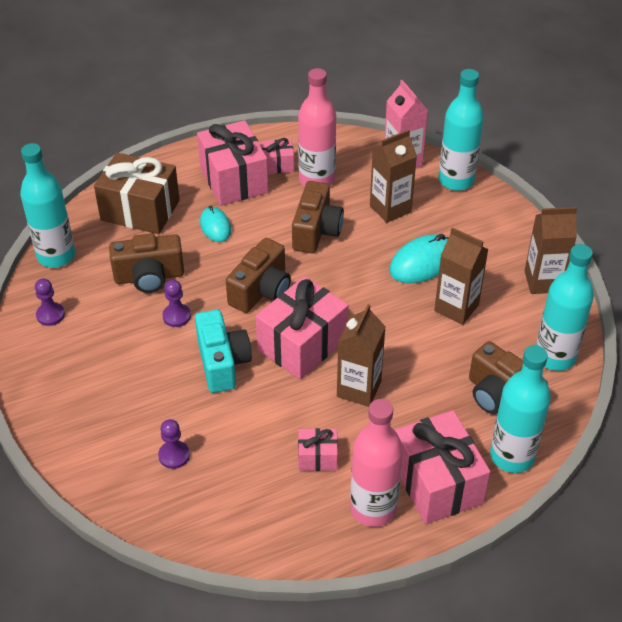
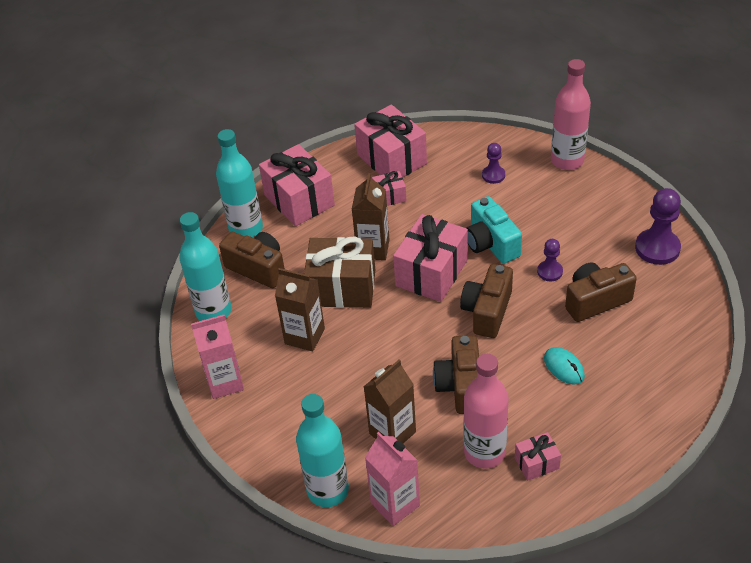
camera: 170 degrees right, 0 degrees up
(50, 315) = (657, 248): purple pawn -> purple pawn, size x1.75
(56, 256) = (695, 300): turquoise bottle -> none
(140, 210) = (650, 368): brown gift -> brown gift (342, 288)
(233, 180) = (575, 430): pink gift -> pink gift (391, 159)
(373, 508) = (341, 176): pink bottle -> pink bottle (567, 160)
(422, 262) = (345, 375): turquoise mouse -> none
(543, 281) = (225, 382): brown carton -> pink carton

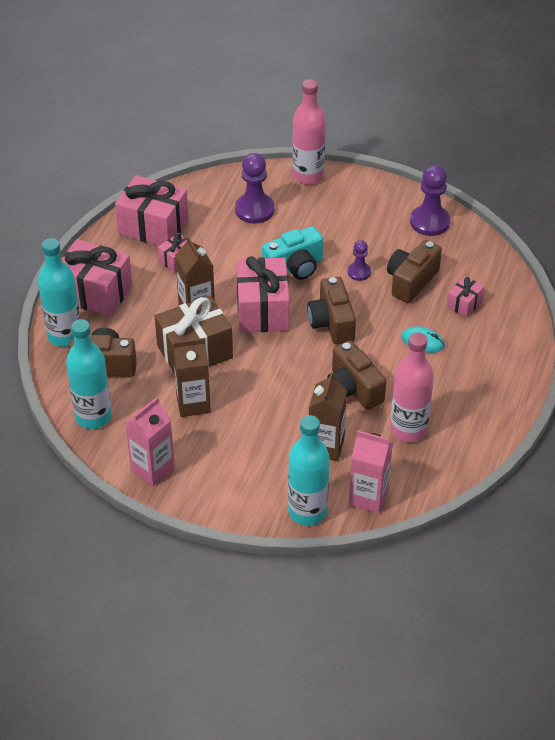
camera: 35 degrees left, 0 degrees up
(491, 243) = (294, 267): turquoise camera -> turquoise camera turned 60 degrees counterclockwise
(493, 175) = (254, 210): purple pawn -> purple pawn, size x1.75
(536, 463) = (452, 420): pink gift -> pink gift (464, 304)

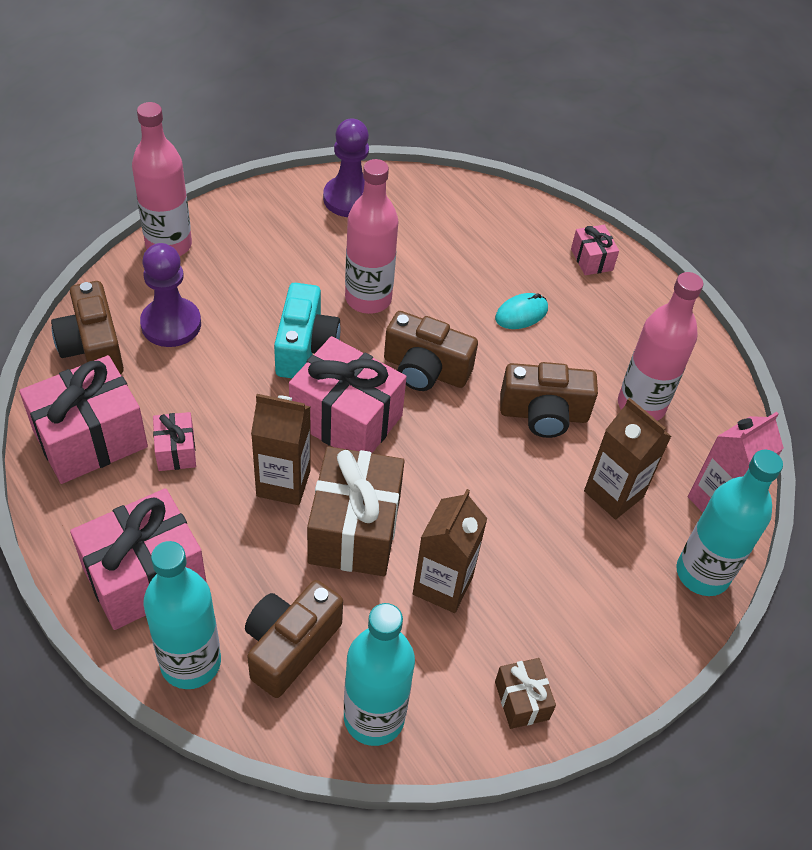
camera: 60 degrees left, 5 degrees up
(152, 469) = (521, 700): pink carton -> brown gift
(359, 272) = (368, 299): purple pawn -> pink bottle
(411, 281) = (423, 267): brown camera -> brown camera (93, 347)
(464, 304) = (495, 249): pink gift -> pink gift (591, 260)

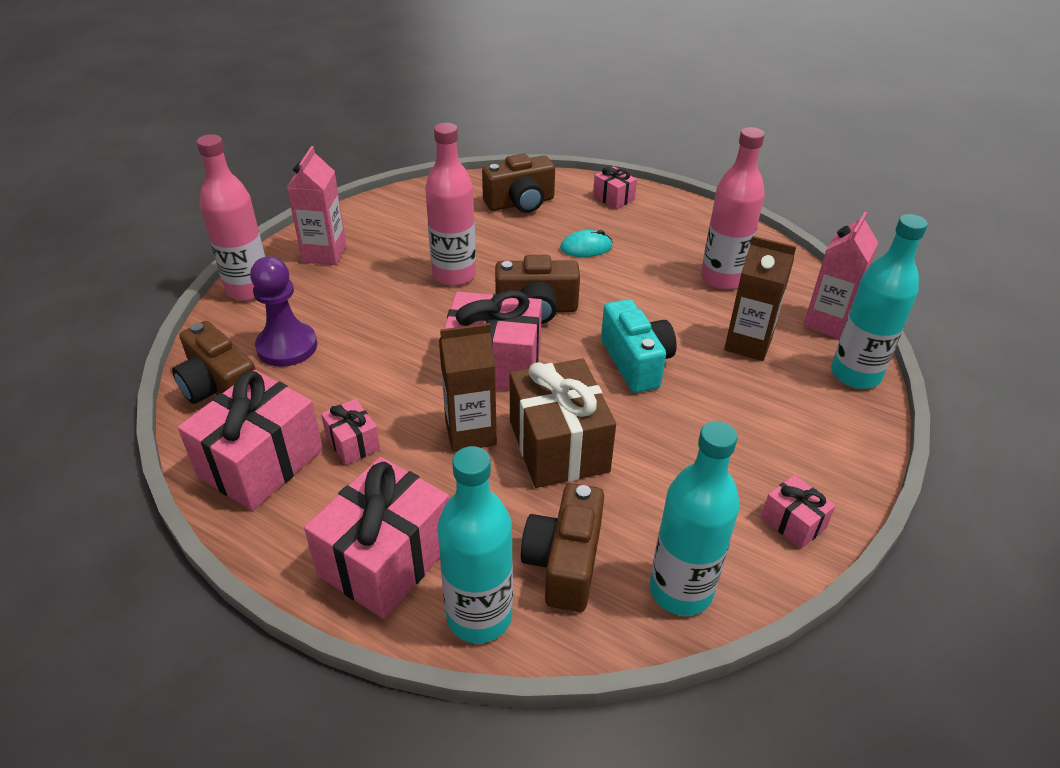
camera: 20 degrees left, 10 degrees down
(258, 228) = (324, 254): none -> pink carton
(305, 348) = (422, 325): turquoise camera -> turquoise camera (636, 362)
(349, 199) = (392, 212): purple pawn -> none
(442, 585) = (663, 460): brown carton -> none
(521, 314) = (586, 247): turquoise mouse -> turquoise mouse turned 45 degrees clockwise
(521, 700) = (793, 522): brown gift -> pink gift
(543, 414) = (653, 308): brown camera -> brown camera (520, 203)

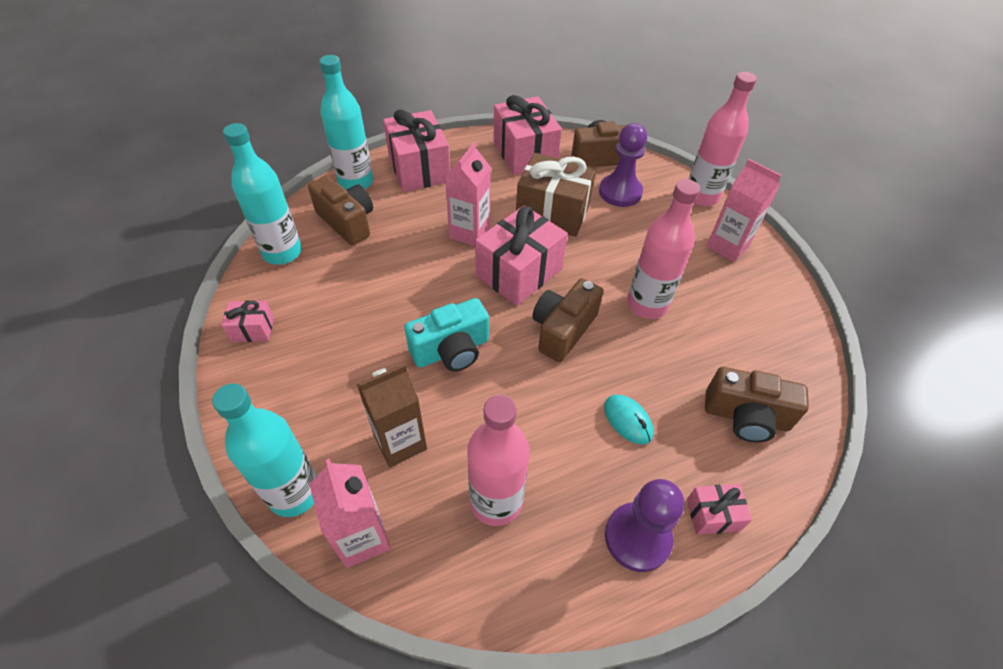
camera: 125 degrees right, 10 degrees up
(353, 443) = (508, 187): pink gift -> none
(470, 433) = (469, 233): brown carton -> pink carton
(520, 203) = (746, 416): brown camera -> brown camera turned 90 degrees counterclockwise
(558, 446) = (420, 263): brown gift -> brown gift (553, 212)
(586, 247) = (628, 420): turquoise mouse -> turquoise mouse turned 60 degrees counterclockwise
(636, 362) = (451, 350): turquoise camera -> turquoise camera turned 45 degrees counterclockwise
(665, 218) = (637, 537): none -> purple pawn

